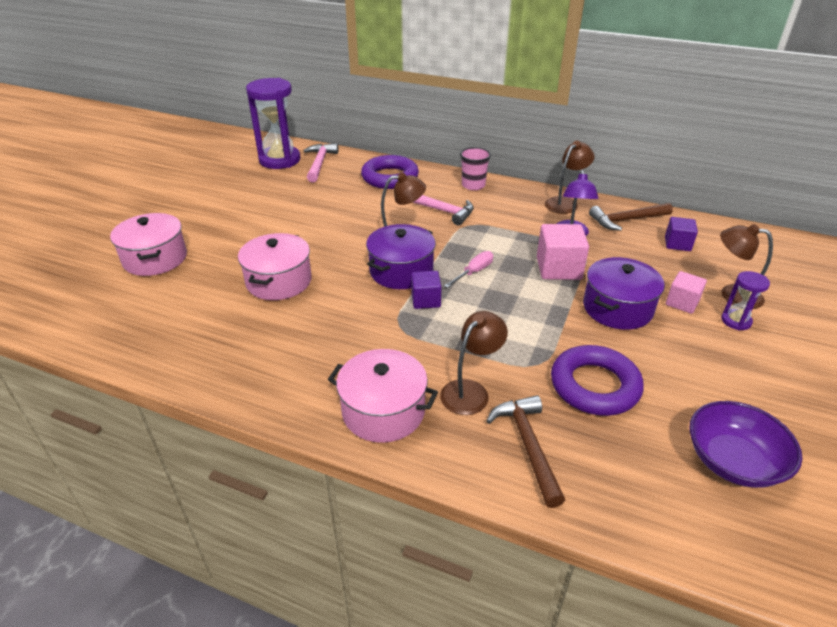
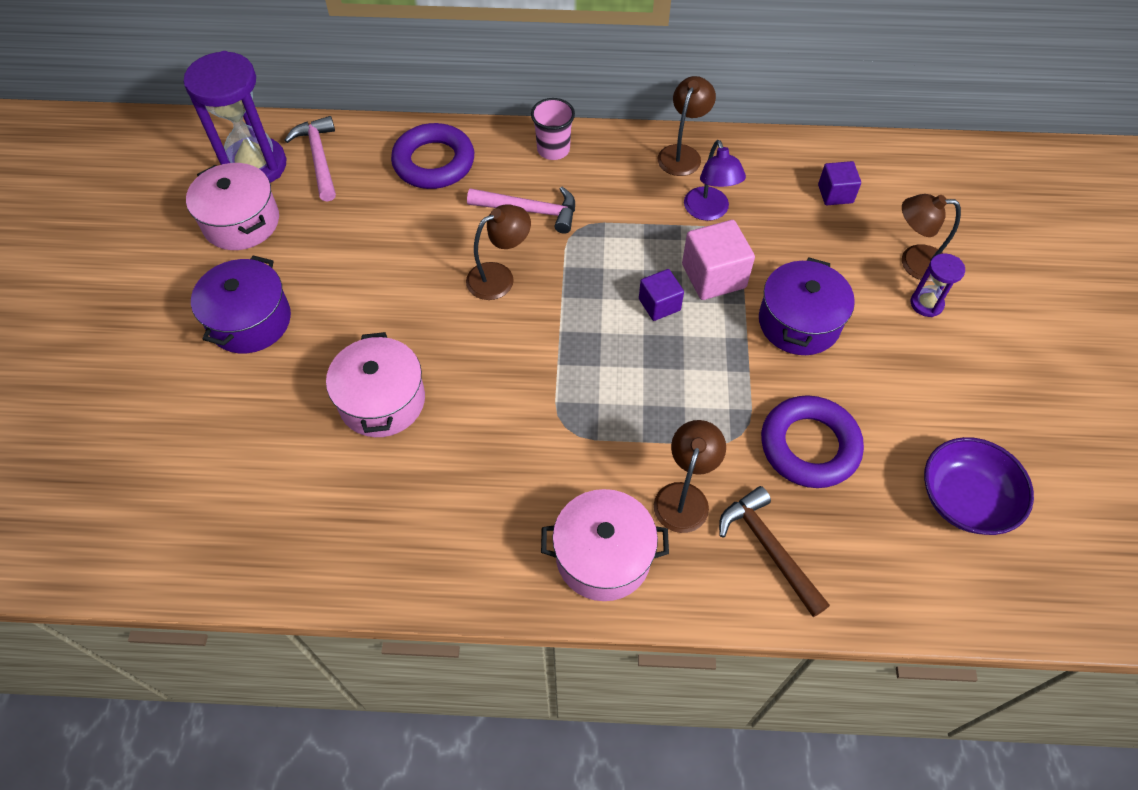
camera: 20 degrees left, 20 degrees up
(155, 259) = (190, 411): pink pot -> pink pot (241, 222)
(401, 271) = (528, 337): purple pot -> purple pot (250, 321)
(426, 300) = (579, 376): purple cube -> purple cube (659, 304)
(473, 272) = (617, 312): pink screwdriver -> none
(626, 220) = (766, 166): brown hammer -> none
(682, 303) = (865, 292): pink cube -> none

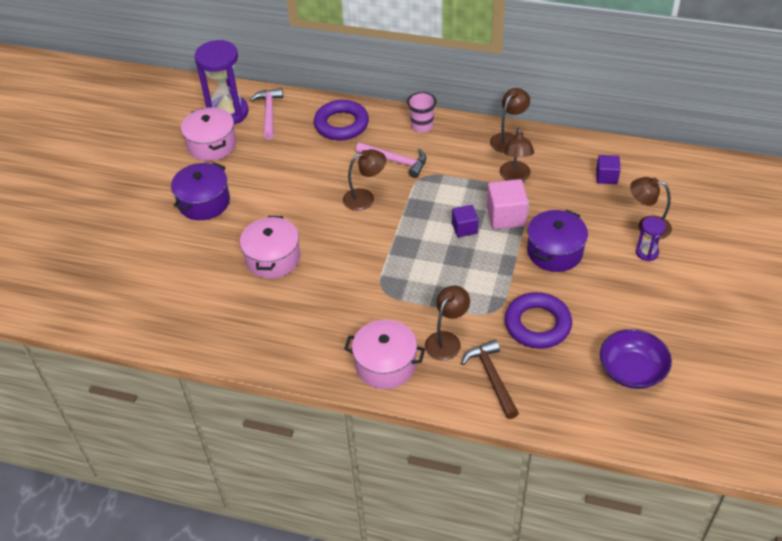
camera: 15 degrees right, 10 degrees down
(709, 211) = (515, 177): purple lamp -> brown lamp

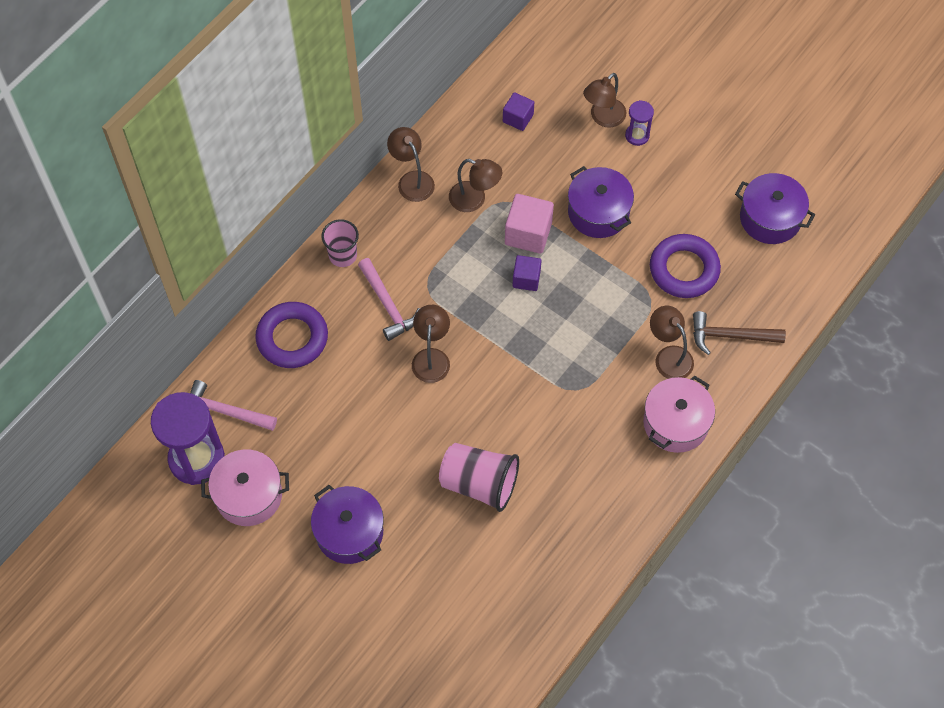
camera: 70 degrees left, 15 degrees up
(273, 258) = (479, 483): pink pot -> pink cup
(395, 161) = (388, 305): pink hammer -> pink hammer turned 105 degrees clockwise
(632, 370) = (770, 218): purple bowl -> purple pot

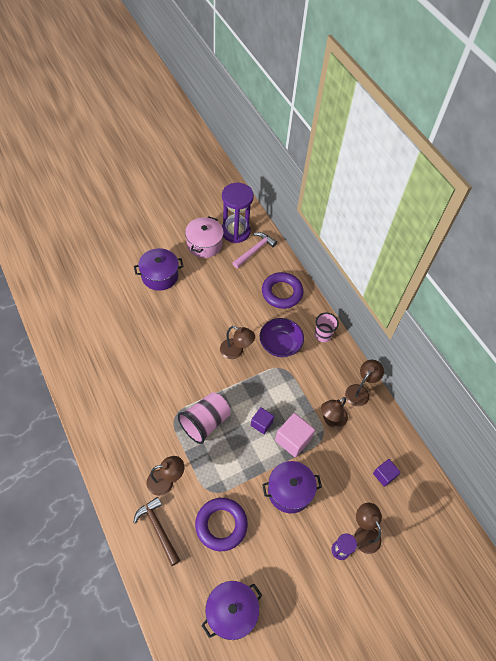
camera: 110 degrees right, 5 degrees down
(388, 305) = (280, 344): pink hammer -> purple bowl
(412, 180) = (360, 391): brown lamp -> brown lamp turned 45 degrees counterclockwise
(479, 483) = (149, 342): pink cup -> pink cup (205, 422)
(675, 423) = (121, 461): pink pot -> none
(730, 336) = (158, 529): brown hammer -> brown hammer turned 60 degrees counterclockwise

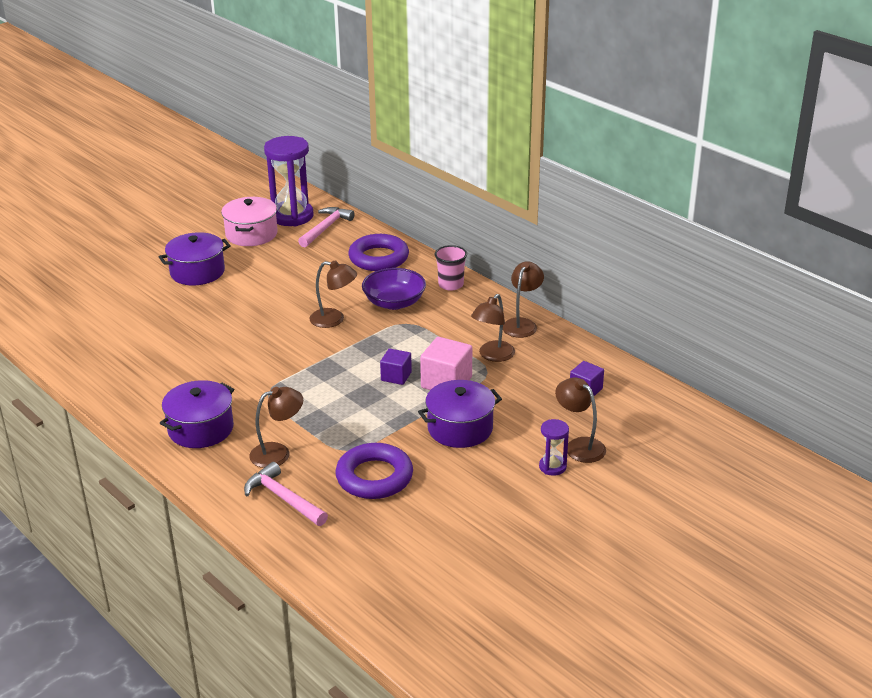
camera: 10 degrees left, 25 degrees down
(158, 529) = (283, 498): brown hammer -> pink hammer
(205, 422) = (314, 390): pink cup -> none
(231, 612) = (421, 553): purple pot -> purple pot (201, 429)

